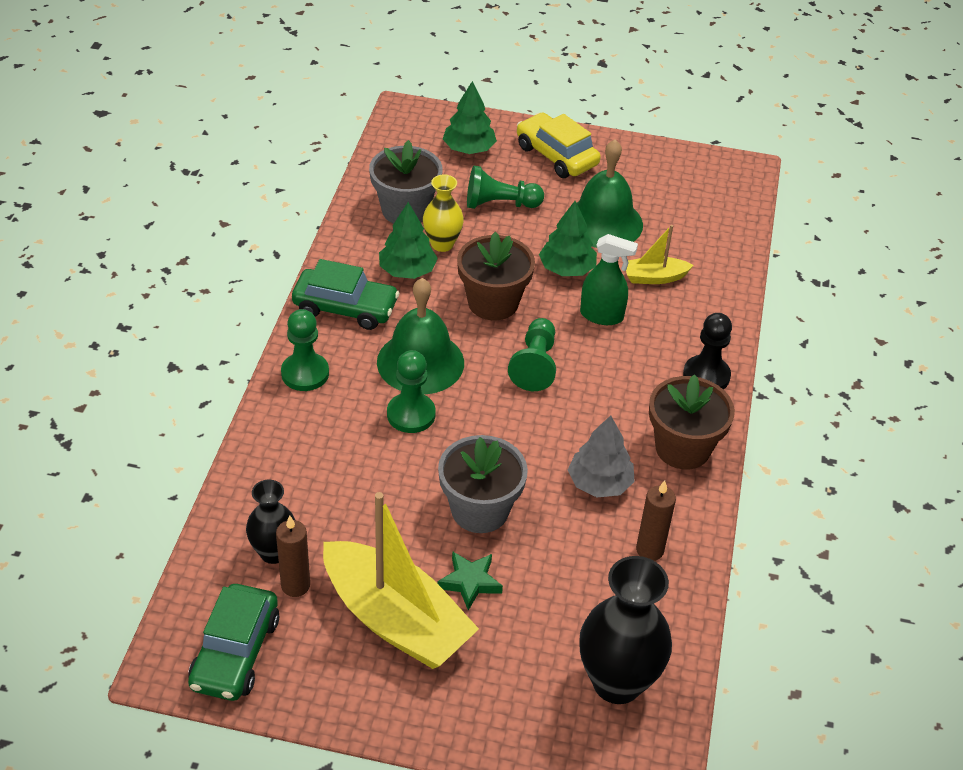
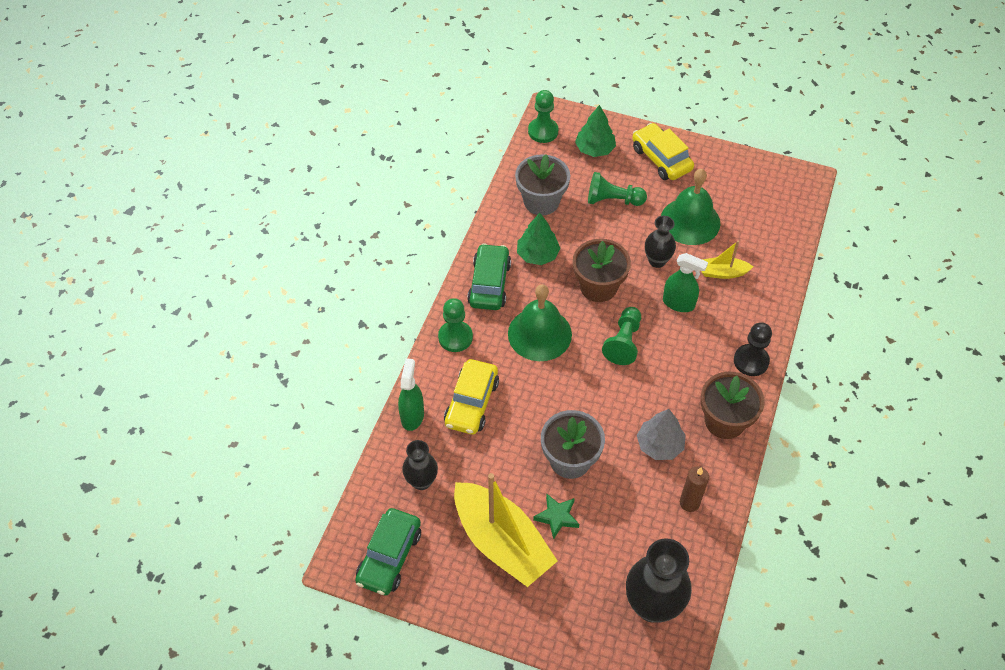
camera: 10 degrees right, 10 degrees up
(253, 472) = (412, 416): none -> green spray bottle
(295, 585) = (434, 508): brown candle -> none
(335, 451) = (472, 403): none -> yellow car
(345, 308) = (489, 284): green car -> green car turned 105 degrees counterclockwise
(411, 414) = (528, 377): green pawn -> green pawn (543, 131)
(442, 244) = (566, 233): yellow vase -> none
(566, 269) = (657, 261): green tree -> black vase

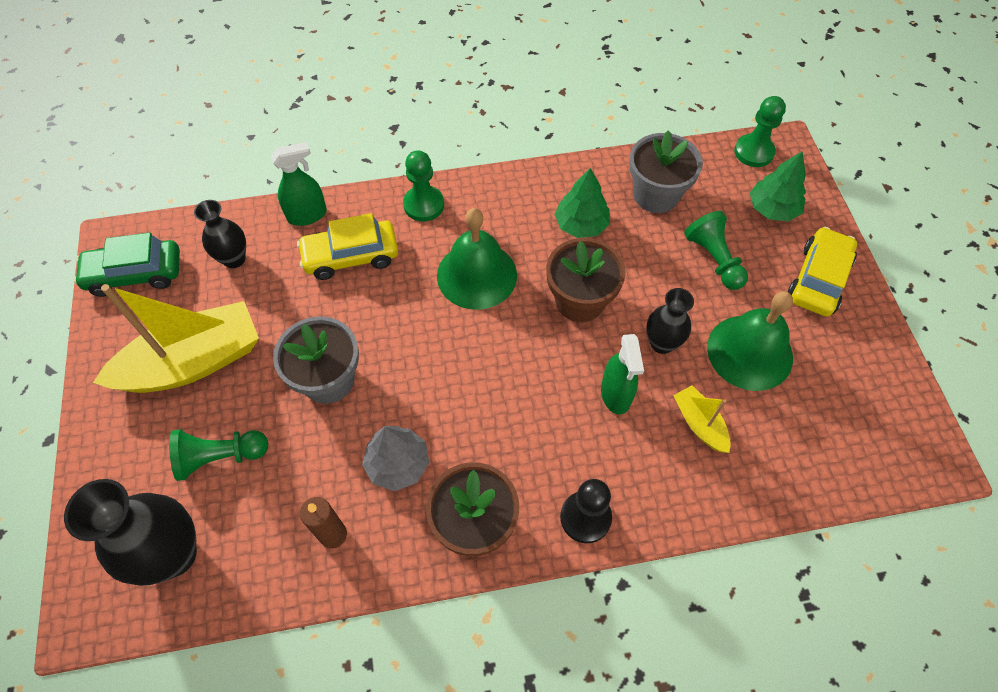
camera: 60 degrees right, 5 degrees up
(489, 284) = (511, 201): green car -> none
(502, 542) = (193, 362): yellow boat -> yellow boat turned 135 degrees counterclockwise
(557, 517) = (247, 400): green star -> none
(623, 342) = (519, 361): green pawn -> green pawn (220, 457)

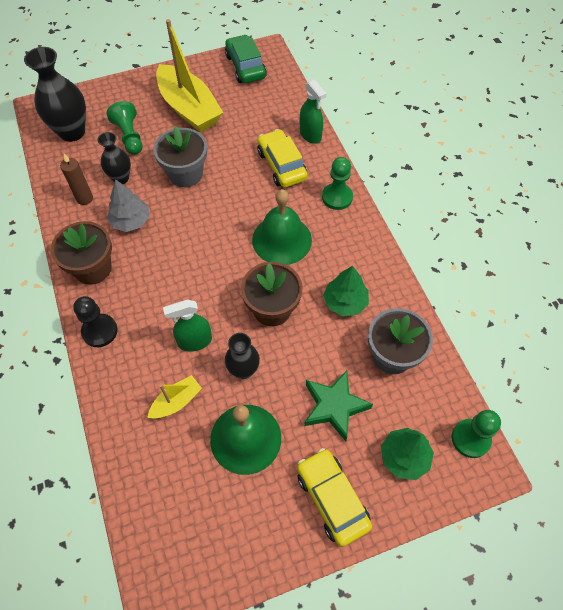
camera: 80 degrees right, 0 degrees up
(234, 259) = (266, 107): black vase -> black vase (121, 178)
(714, 259) = (334, 406): green pawn -> green star
(818, 279) = (332, 499): yellow car -> yellow car turned 135 degrees counterclockwise

